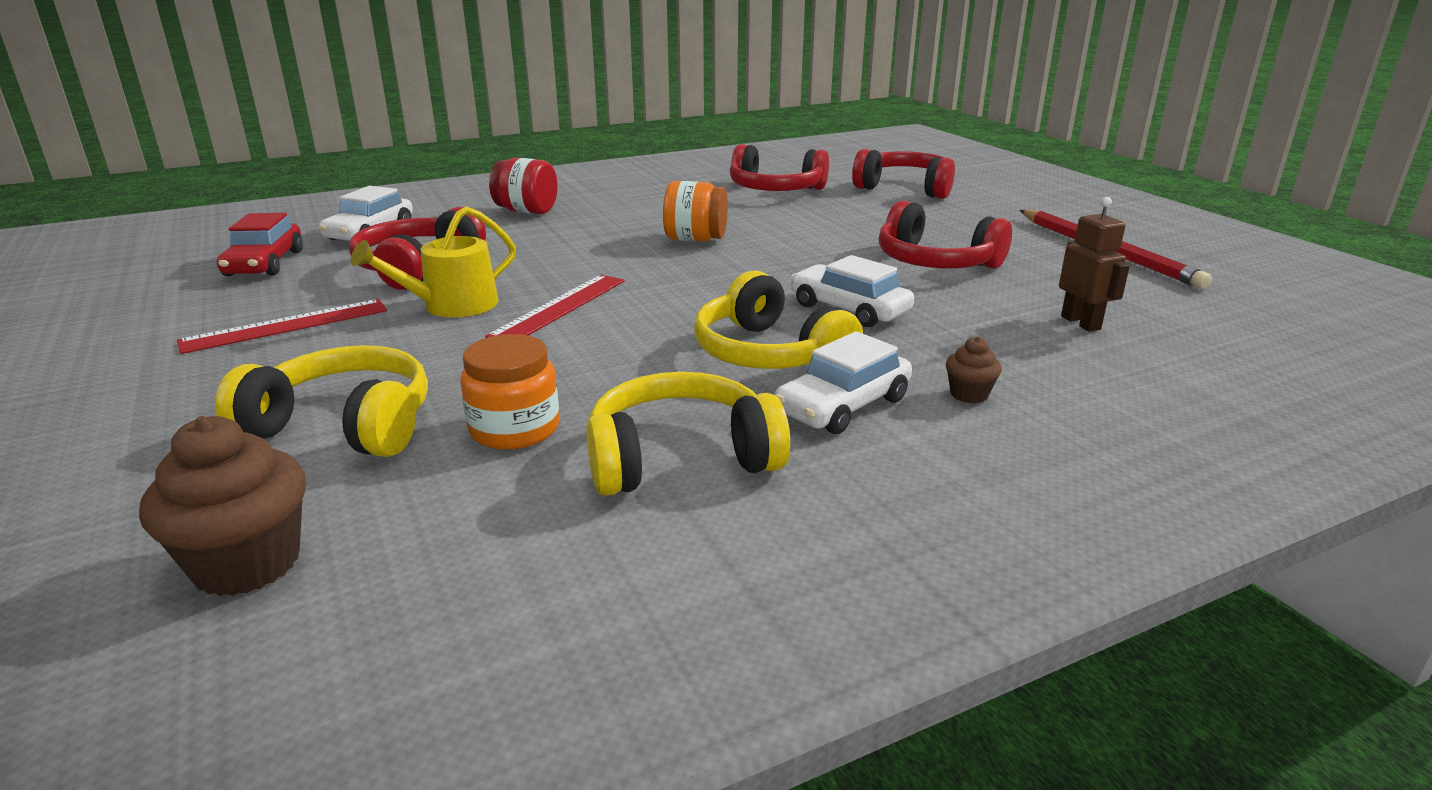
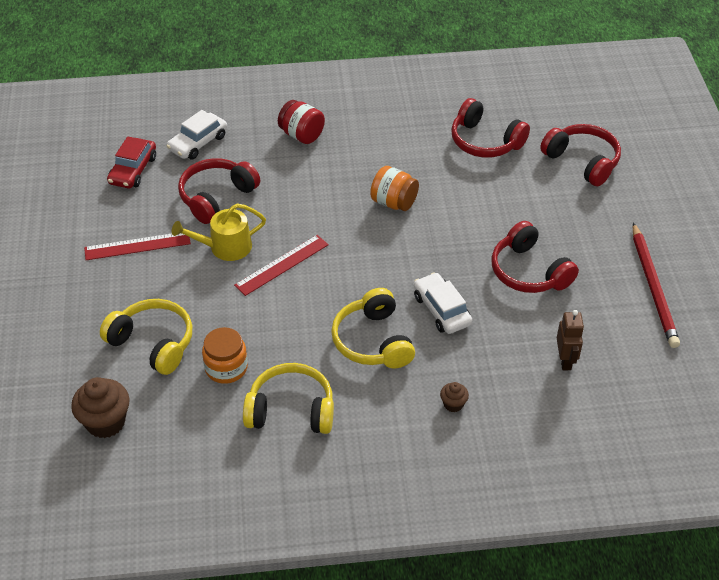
camera: 20 degrees right, 20 degrees up
(842, 405) = (385, 394): white car -> none

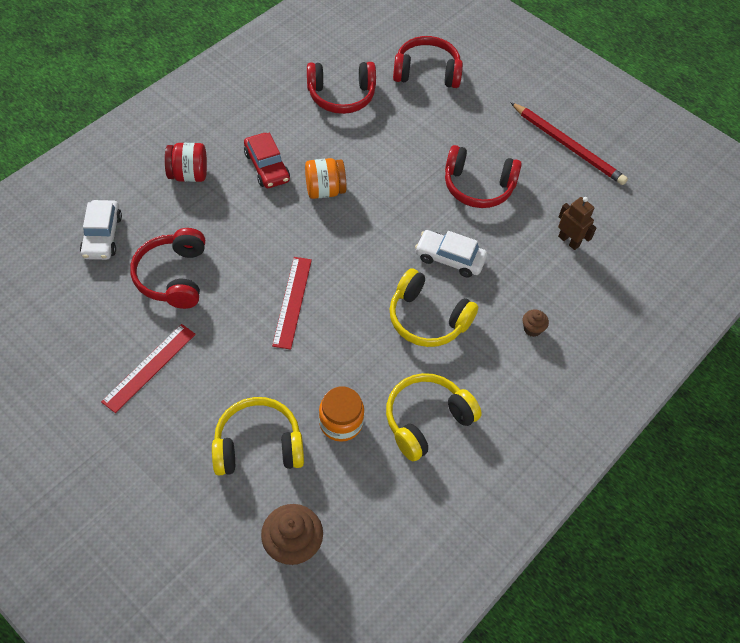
camera: 45 degrees left, 10 degrees up
(133, 170) = (68, 299): red car -> red car (267, 167)
(225, 247) = (229, 317): yellow watering can -> none

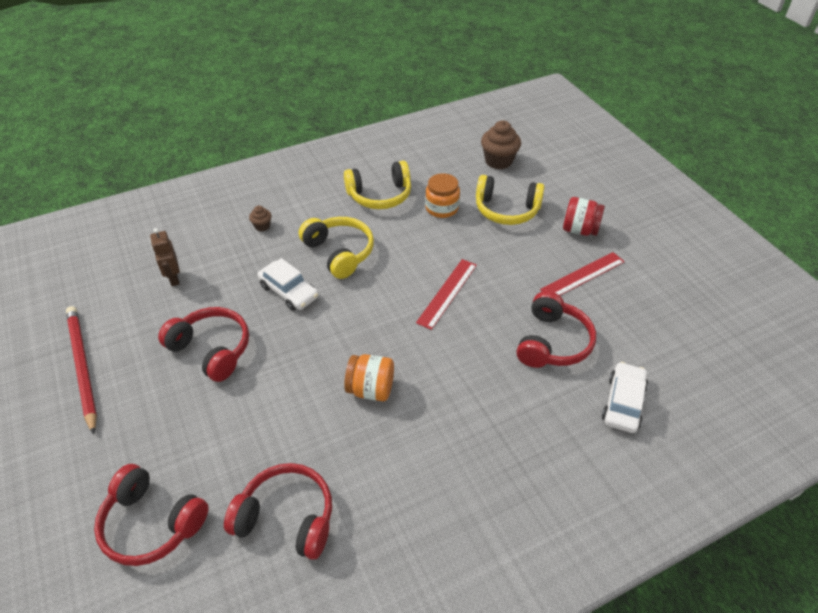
camera: 155 degrees left, 10 degrees down
(188, 174) = (518, 452): red jar -> red jar (579, 230)
(267, 167) = (423, 436): red car -> none

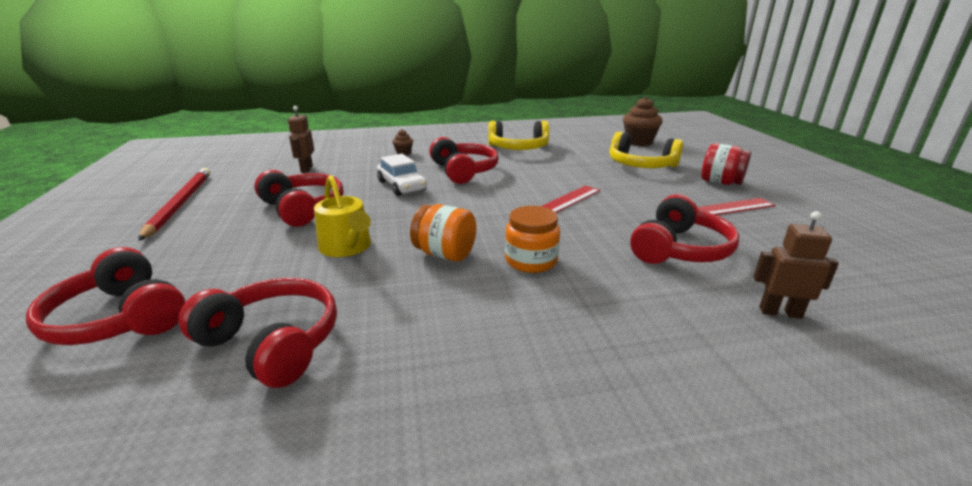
camera: 15 degrees right, 20 degrees down
(284, 398) = (347, 247): none -> yellow watering can
(339, 253) = (463, 171): yellow headphones -> red headphones
(442, 208) = (575, 159): orange jar -> orange jar (531, 261)
(623, 403) = (780, 312): white car -> brown robot

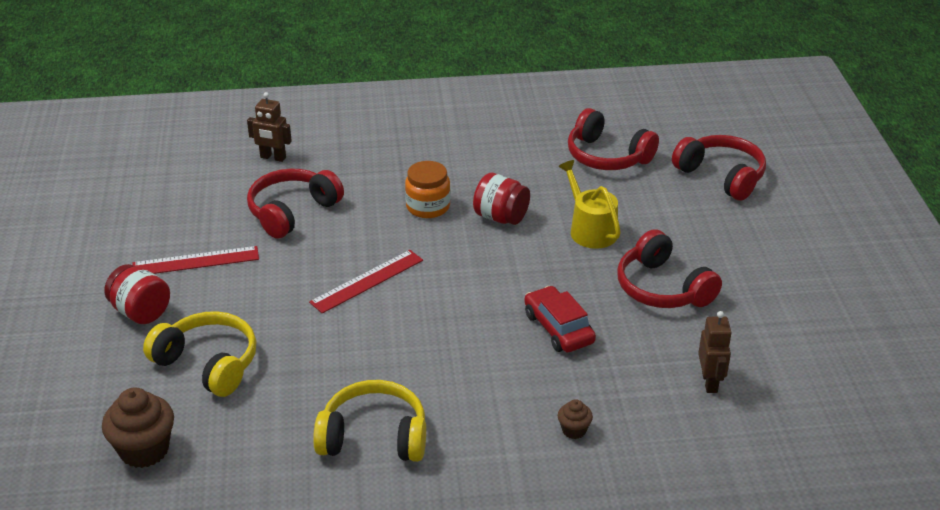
camera: 175 degrees left, 10 degrees up
(180, 204) = (812, 305): red pencil -> none
(402, 186) = (558, 328): white car -> red car
(445, 254) = (501, 217): orange jar -> red jar
(463, 171) = (475, 361): red headphones -> none

